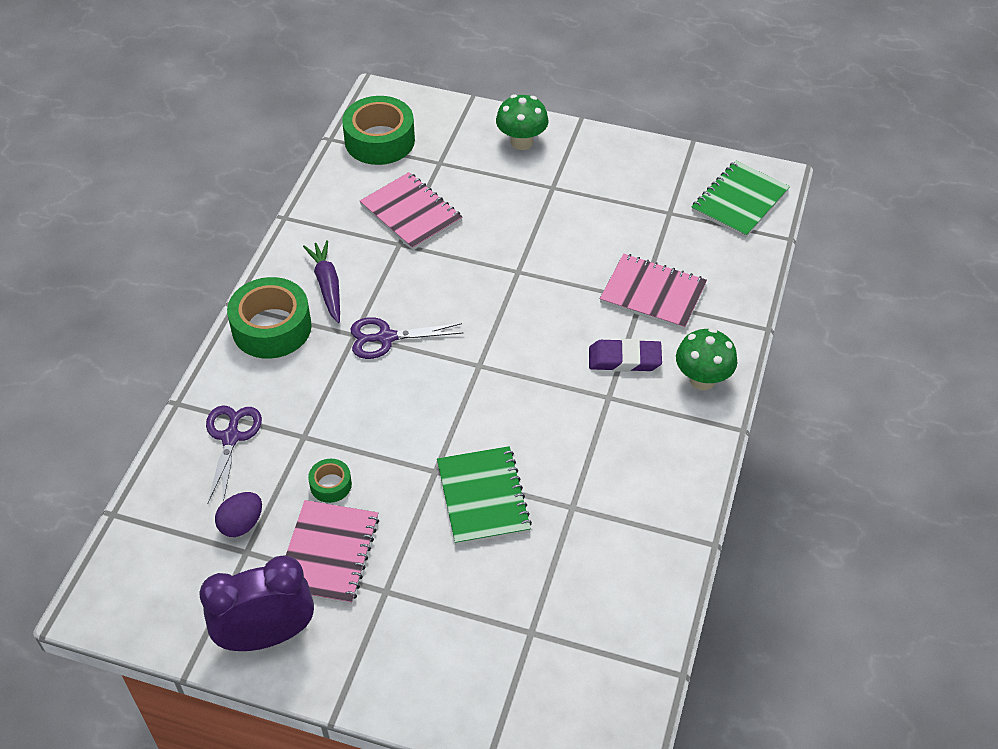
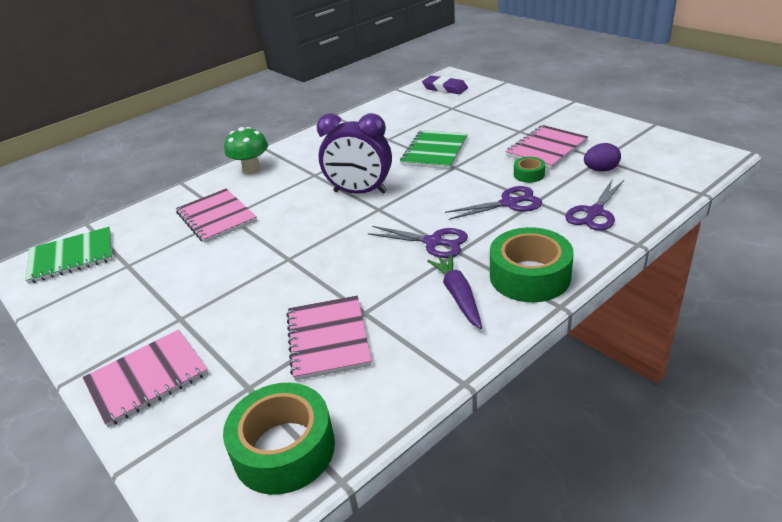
camera: 145 degrees left, 15 degrees down
(267, 636) = (599, 128): purple clock -> purple clock (360, 192)
(327, 285) = (458, 295): purple carrot -> purple carrot turned 150 degrees clockwise
(333, 422) = (509, 203): none -> purple scissors
(521, 142) = (147, 378): green mushroom -> pink notebook
(624, 359) = (282, 189): purple eraser -> purple eraser (445, 88)

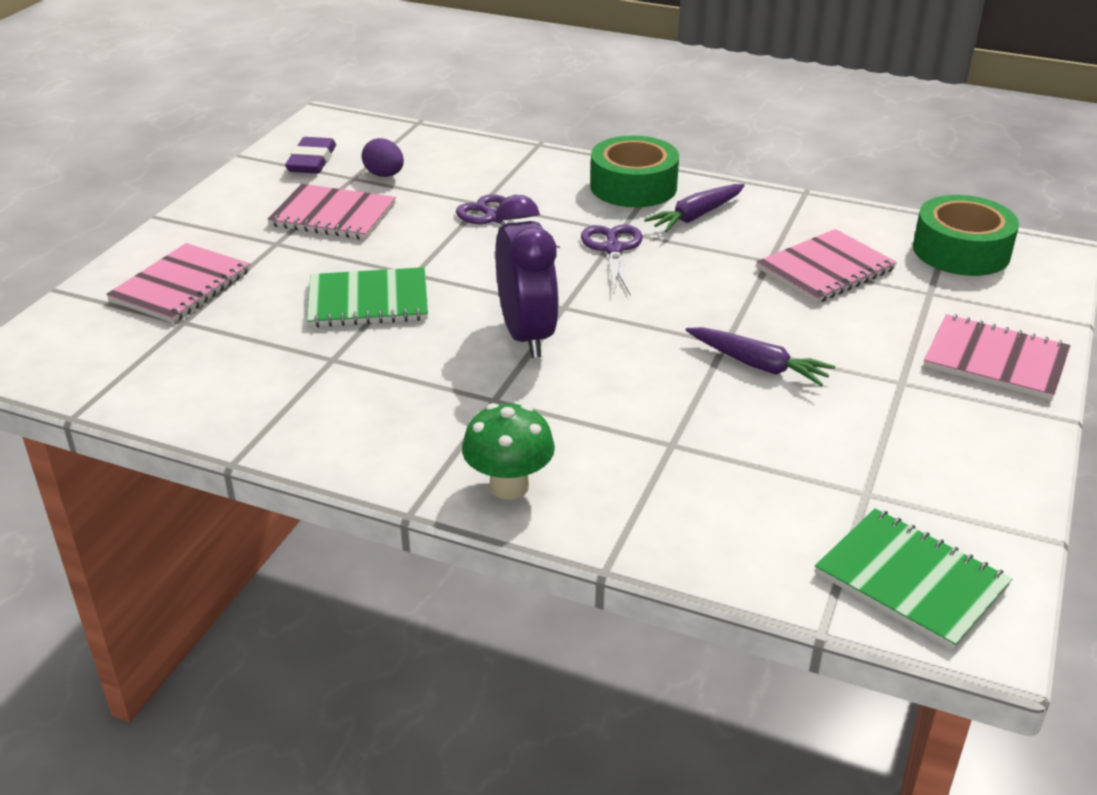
camera: 120 degrees left, 0 degrees up
(216, 217) = (683, 456): pink notebook -> pink notebook (181, 286)
(255, 264) = (758, 365): none -> purple carrot
(445, 88) = (78, 351): purple eraser -> purple eraser (311, 161)
(529, 174) = (415, 216): green tape -> none
(594, 212) = (489, 169): purple scissors -> none

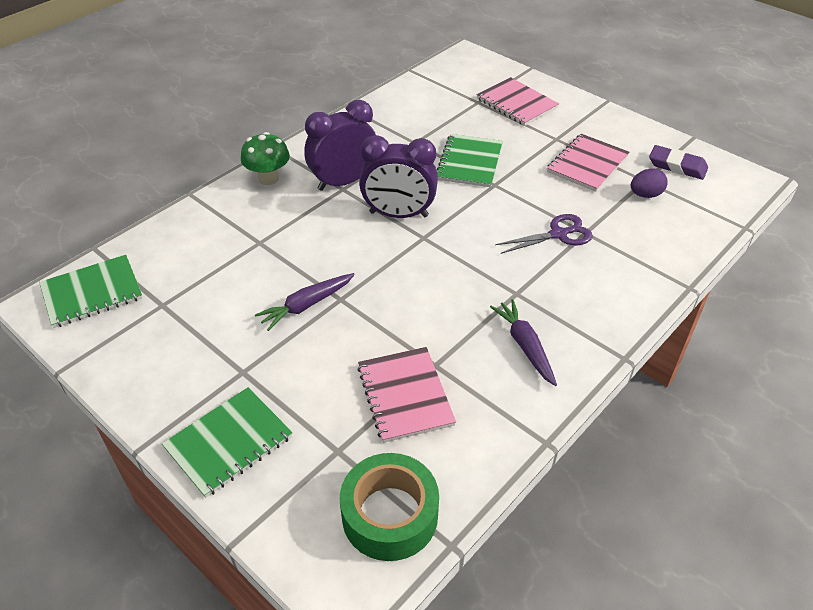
camera: 110 degrees right, 10 degrees up
(475, 403) = (343, 182): none -> purple clock
(613, 249) = (489, 281): purple scissors -> none
(633, 186) = (591, 323): green tape -> none
(995, 360) = (228, 442): pink notebook -> green notebook

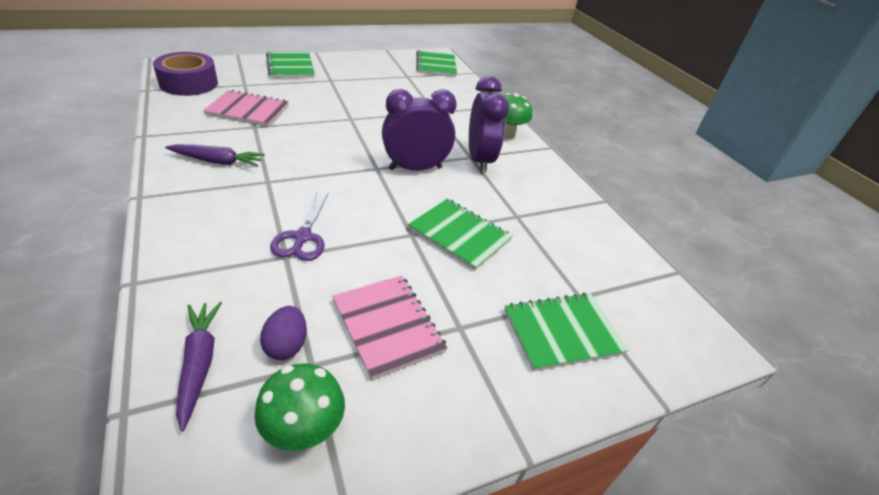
camera: 110 degrees right, 5 degrees down
(306, 305) = (358, 108): purple carrot -> purple carrot (199, 363)
(390, 515) = (189, 83): green tape -> purple tape
(398, 214) = (415, 168): purple clock -> purple clock turned 45 degrees clockwise
(517, 103) = (562, 332): pink notebook -> green notebook
(677, 166) = (304, 431): purple eraser -> green mushroom

